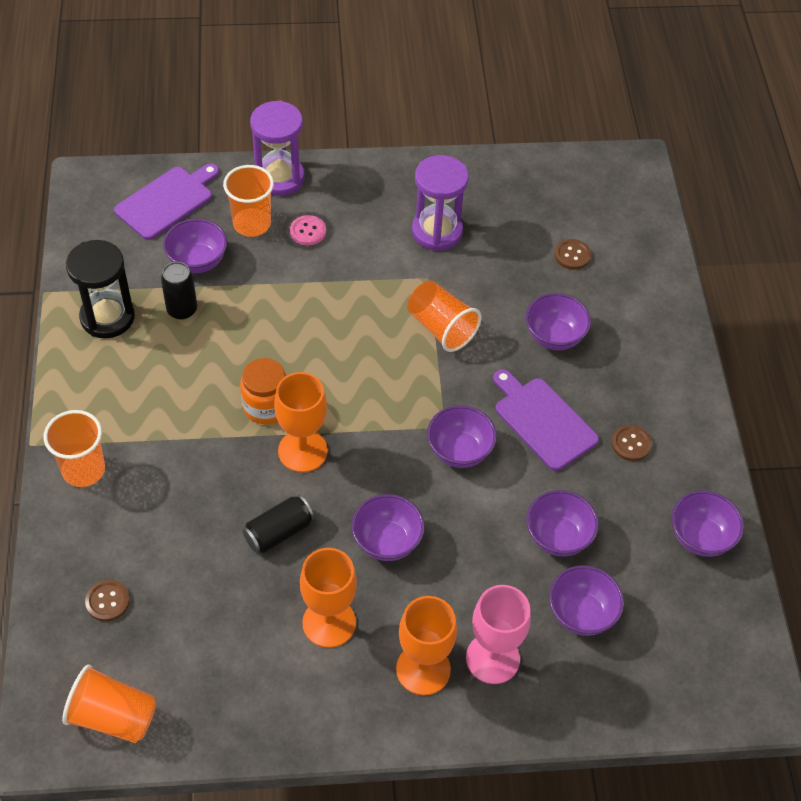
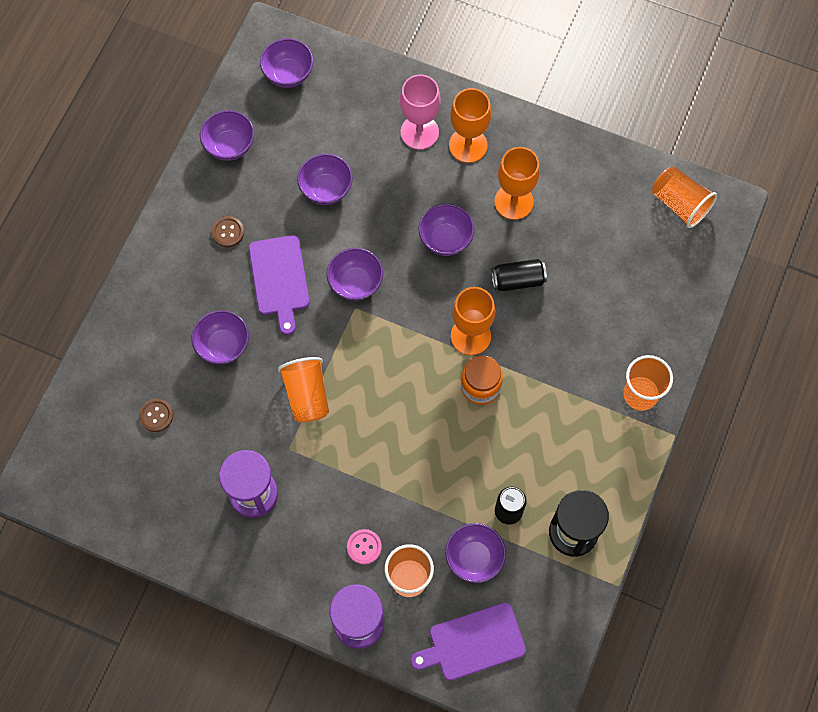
camera: 150 degrees left, 15 degrees up
(107, 601) = (657, 283): brown button -> none
(581, 614) = (344, 133): purple bowl -> purple bowl (288, 74)

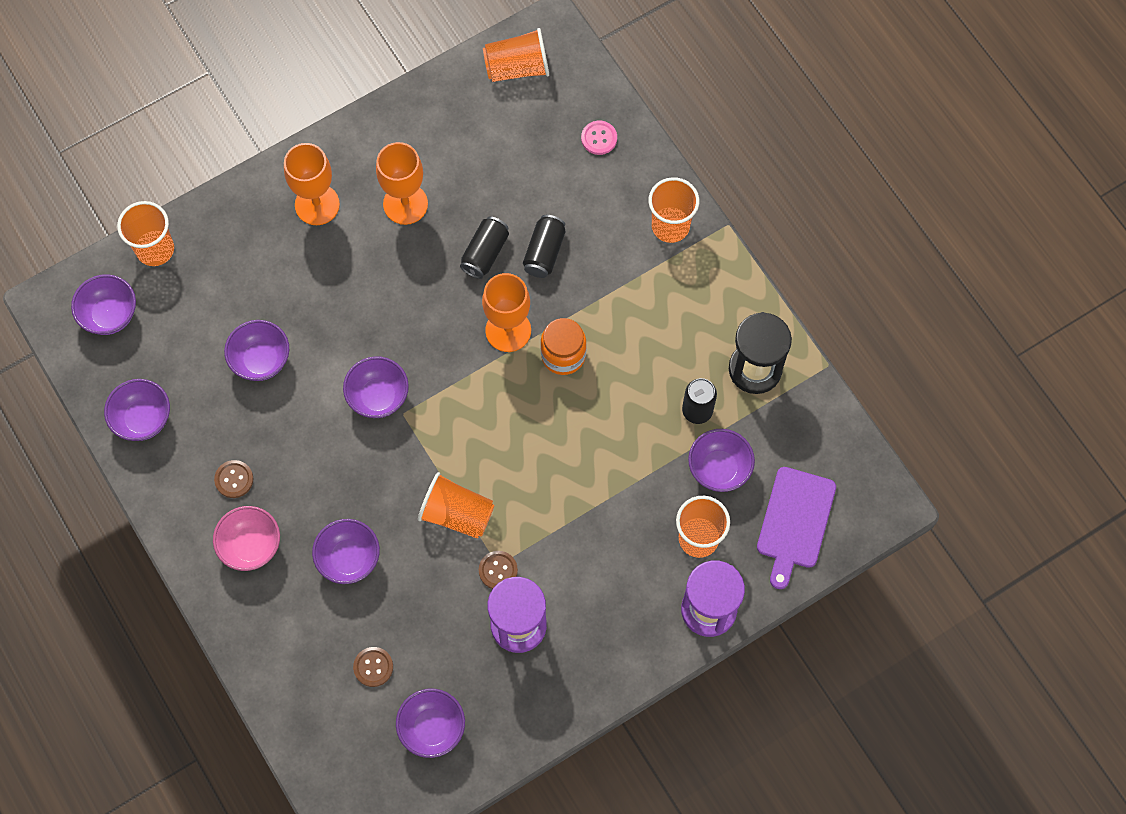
camera: 55 degrees left, 0 degrees up
(188, 276) = (251, 546): none -> pink bowl
(279, 279) = (320, 463): purple cutting board -> none
(284, 452) = (498, 570): none -> brown button
(356, 68) = (155, 249): none -> orange cup
(364, 547) = (641, 558): pink button -> pink button (599, 138)
(419, 132) = (269, 238): pink goblet -> none
(445, 239) = (396, 288): purple bowl -> purple bowl (432, 728)
(550, 320) = (544, 252): none -> black can

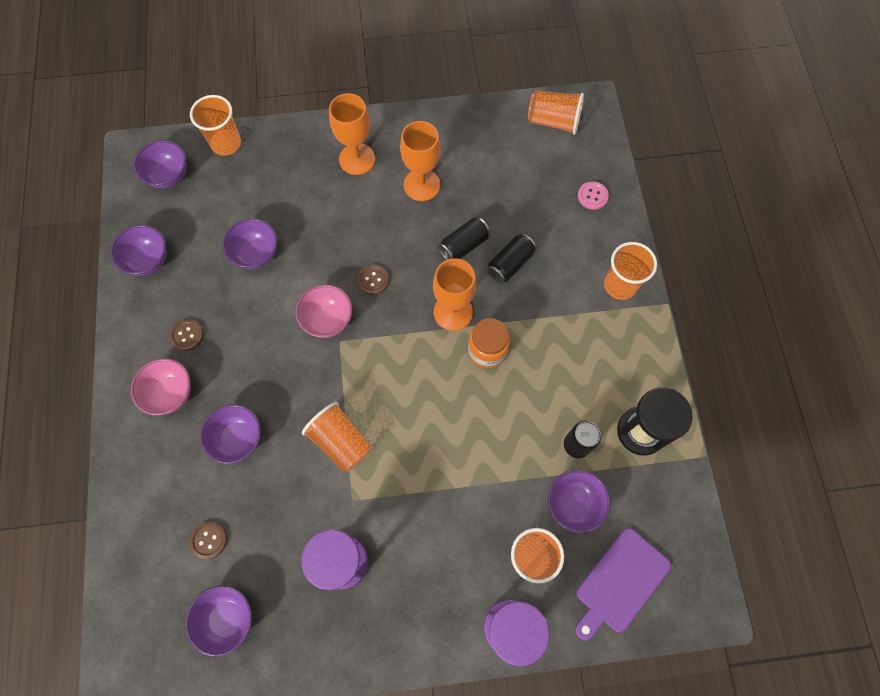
camera: 25 degrees right, 0 degrees up
(378, 397) = (327, 320): purple bowl -> pink bowl
(498, 570) = (349, 505): brown button -> brown button (373, 280)

